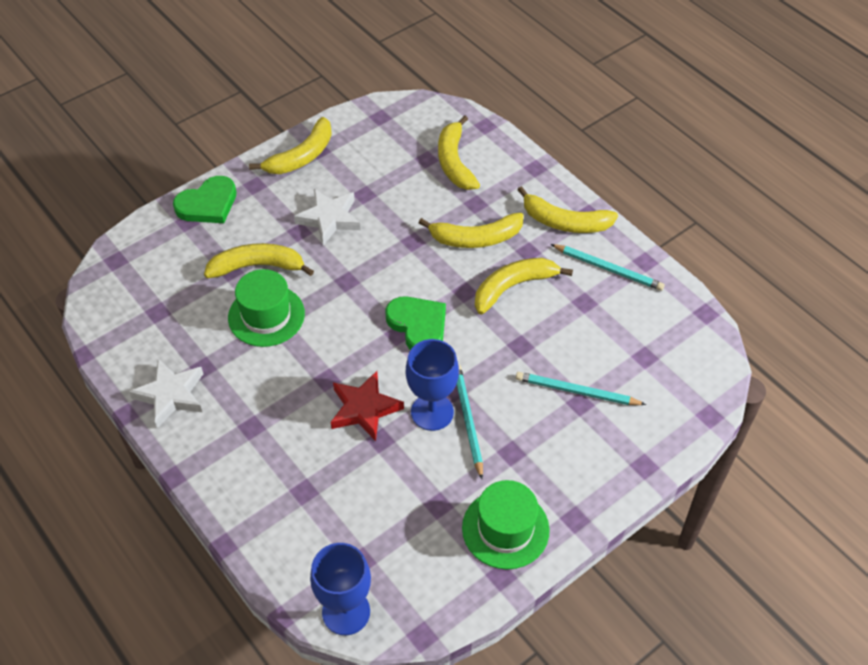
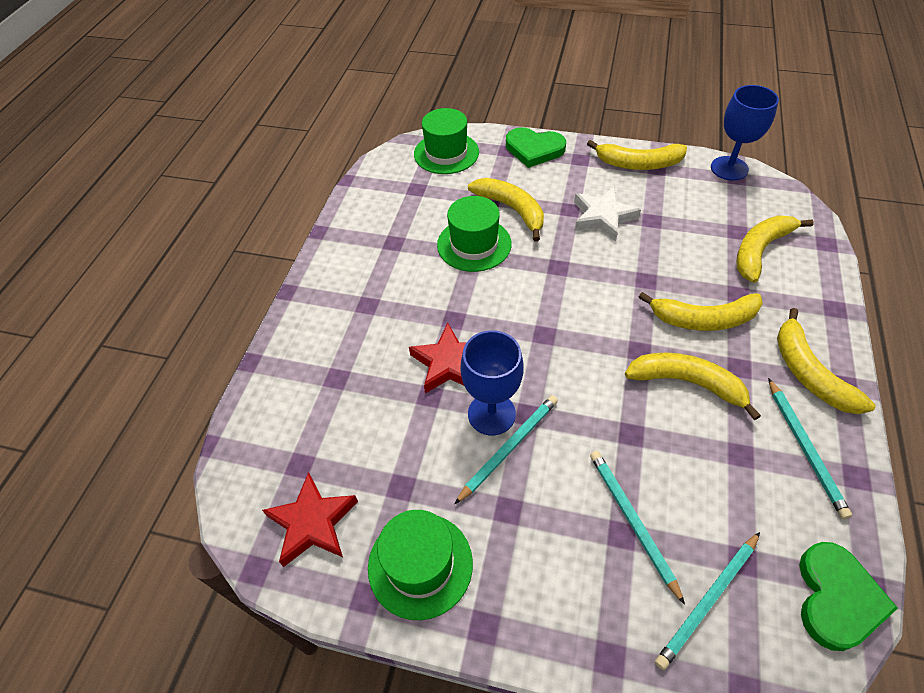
camera: 55 degrees right, 0 degrees up
(139, 263) = (446, 153): none -> green hat
(171, 395) = (354, 243): white star -> none
(346, 612) = (242, 489): blue goblet -> blue goblet (729, 168)
(417, 578) = (312, 523): none -> red star
(418, 325) = (568, 342): green heart -> green heart (836, 598)
(475, 238) = (703, 319): yellow banana -> yellow banana turned 45 degrees counterclockwise
(652, 392) = (708, 600): none -> turquoise pencil

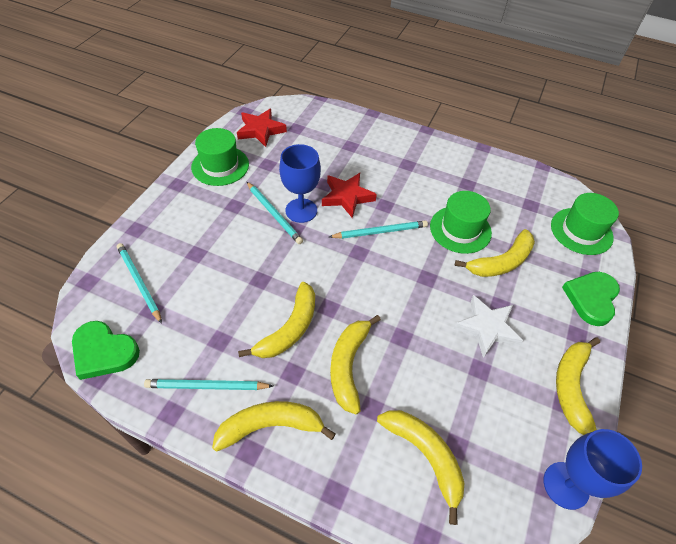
camera: 95 degrees right, 0 degrees up
(632, 521) = (201, 261): turquoise pencil -> turquoise pencil (380, 231)

